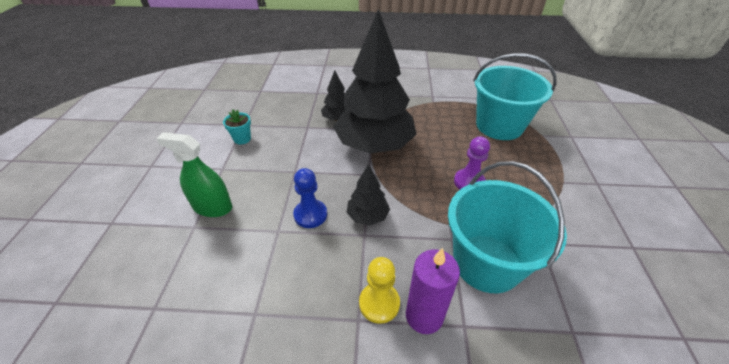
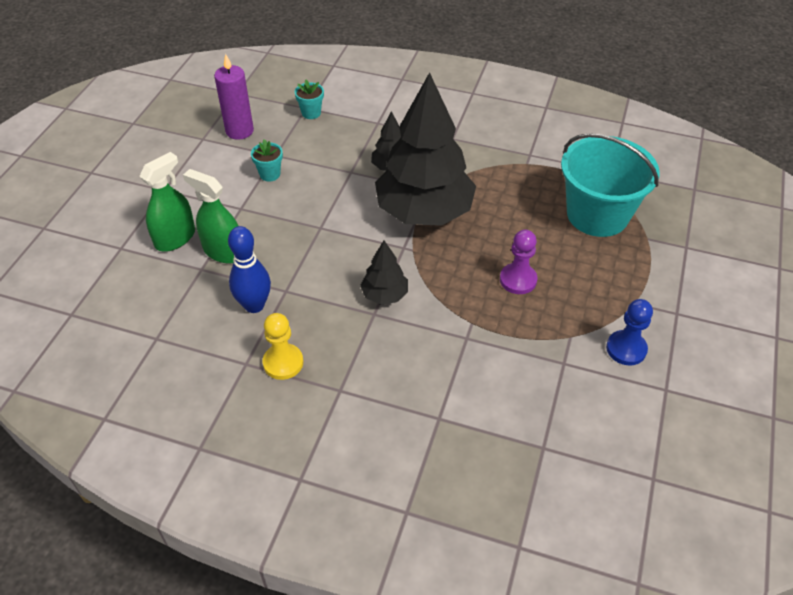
camera: 15 degrees right, 5 degrees up
(165, 204) = (175, 238): none -> green spray bottle
(251, 251) = (254, 305): none -> blue bowling pin
(265, 93) = (311, 113): none -> turquoise flower pot
(310, 215) = (324, 281): blue pawn -> blue pawn (626, 349)
(379, 303) = (365, 381): yellow pawn -> yellow pawn (283, 363)
(424, 316) = (403, 401): purple candle -> purple candle (239, 131)
(486, 263) = (491, 368): turquoise bucket -> none

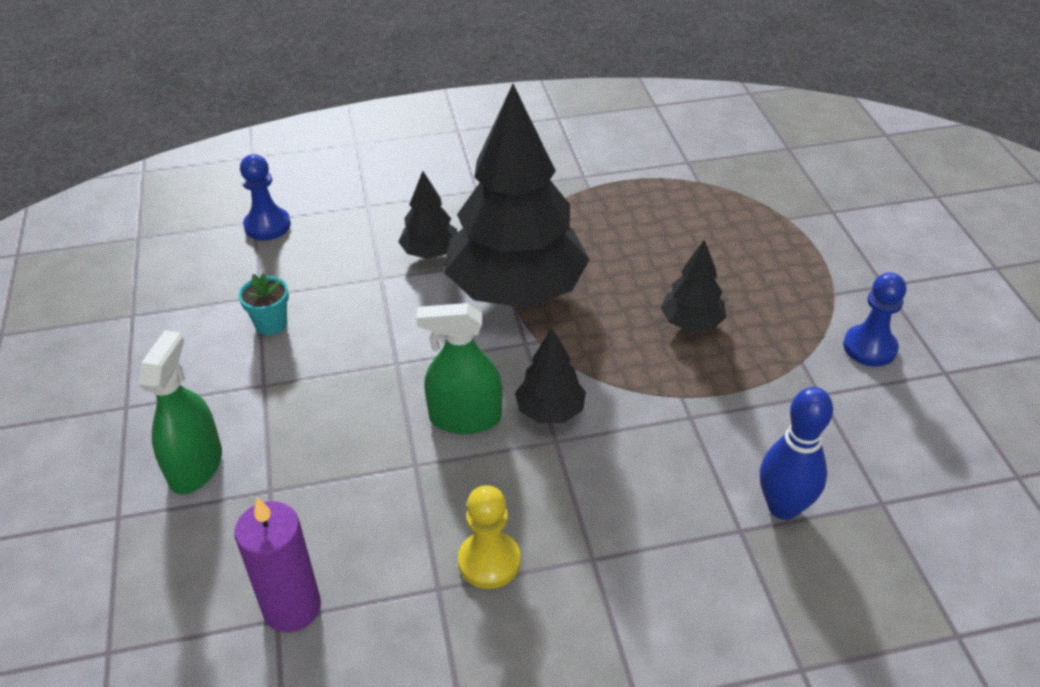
camera: 30 degrees left, 5 degrees down
(223, 251) = (284, 453): green spray bottle -> green spray bottle (465, 418)
(239, 131) = (181, 285): purple candle -> purple candle (292, 607)
(254, 305) = (387, 504): blue bowling pin -> blue bowling pin (783, 507)
(311, 113) = (267, 225): turquoise flower pot -> blue pawn
(518, 280) = (691, 323): purple pawn -> black tree
(597, 214) = (714, 213): turquoise bucket -> none

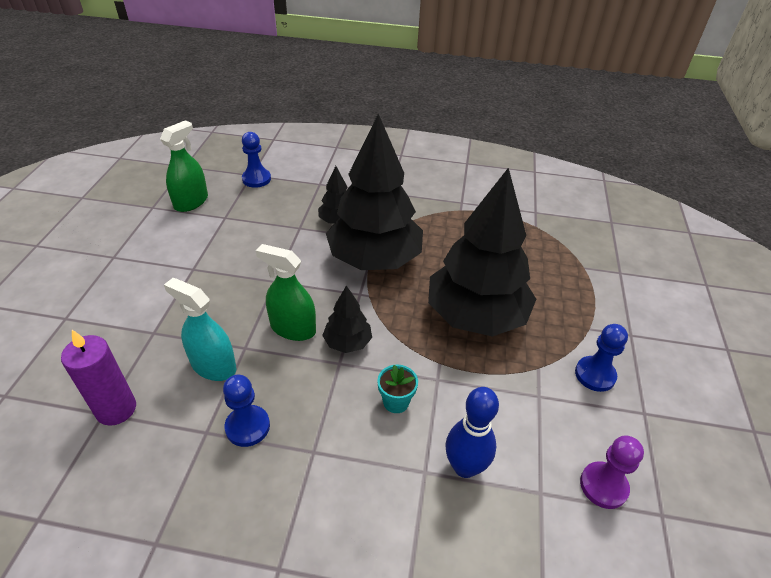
camera: 20 degrees right, 0 degrees up
(195, 466) = (125, 303): green spray bottle -> green spray bottle (191, 202)
(271, 324) = (220, 235): turquoise flower pot -> turquoise flower pot (396, 402)
(389, 504) = (213, 366): none -> turquoise spray bottle
(489, 561) = (247, 427): yellow pawn -> blue pawn
(691, 323) = (475, 316): black tree -> black tree, size x2.26
(944, 470) = (603, 486): none -> purple pawn

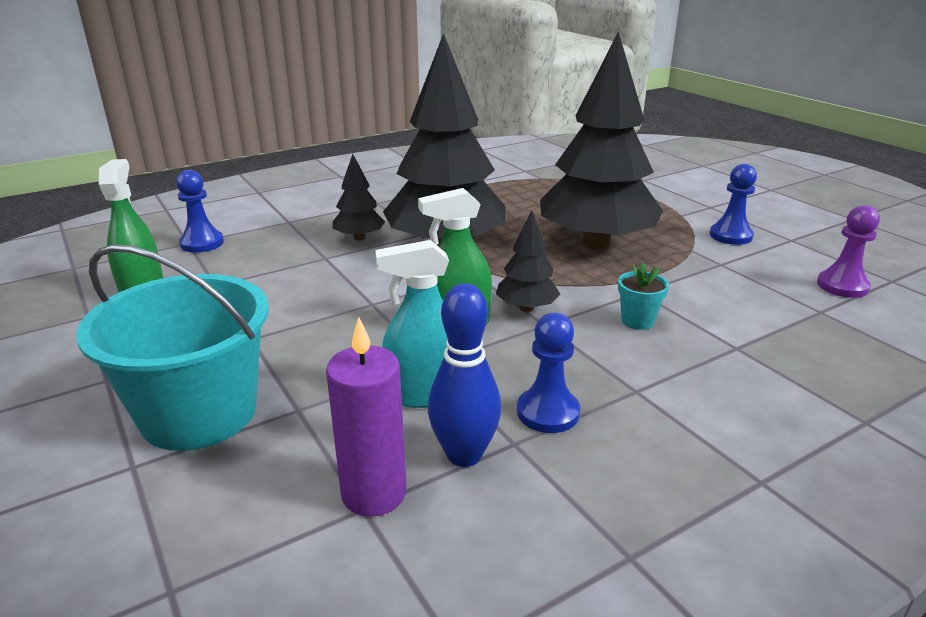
camera: 40 degrees left, 15 degrees down
(118, 305) = (199, 413): none -> turquoise bucket
(465, 467) = (755, 327): blue bowling pin -> blue bowling pin (464, 455)

